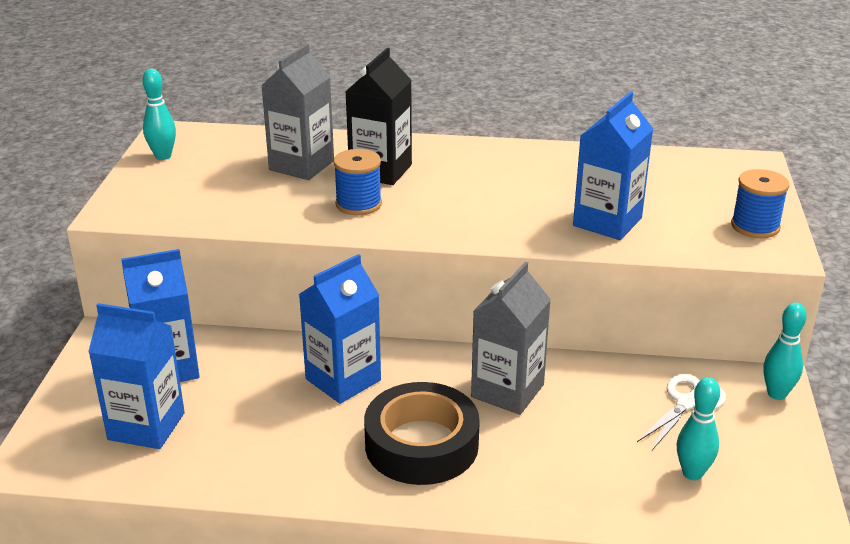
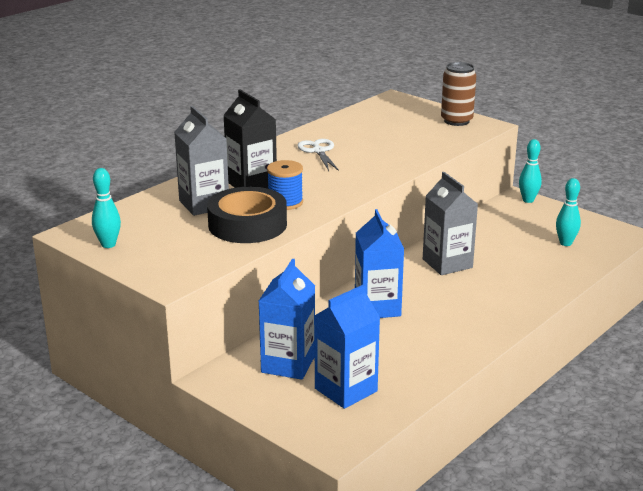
camera: 55 degrees left, 5 degrees down
(421, 444) = (467, 304): black tape -> black tape (247, 224)
(607, 222) = (404, 149): blue carton -> none
(687, 403) = (511, 223): white scissors -> white scissors (318, 151)
(755, 226) = (456, 121): blue spool -> brown can

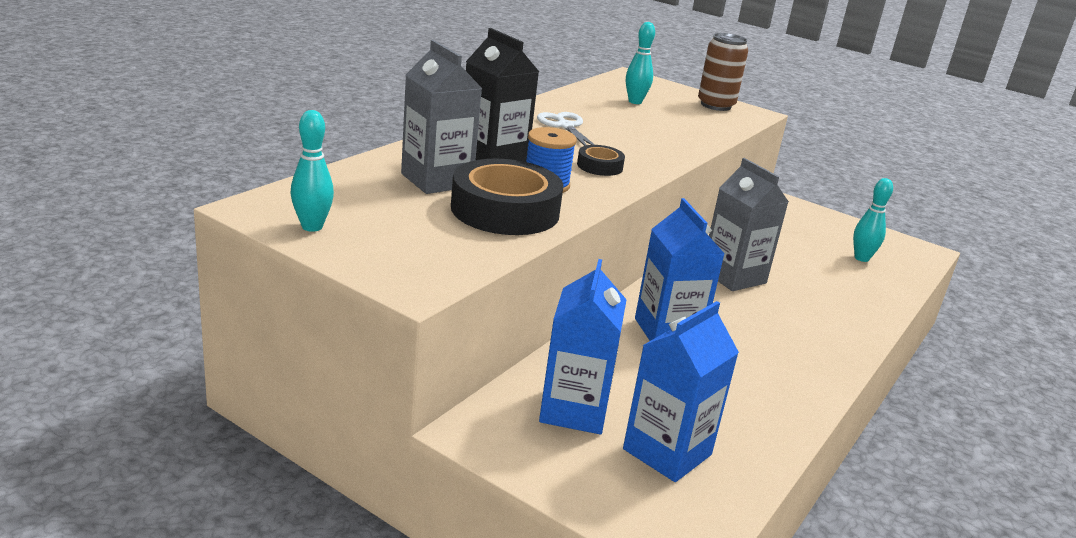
camera: 10 degrees left, 0 degrees up
(333, 184) = (599, 166): none -> black tape
(528, 200) = (795, 205): turquoise bowling pin -> turquoise bowling pin (635, 102)

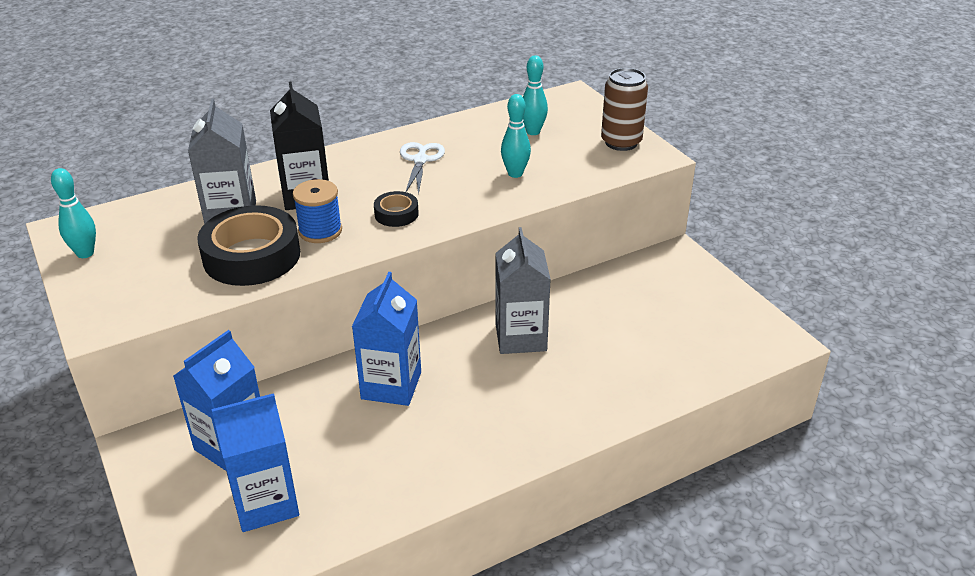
camera: 30 degrees right, 10 degrees up
(861, 258) = (691, 339): turquoise bowling pin -> turquoise bowling pin (515, 174)

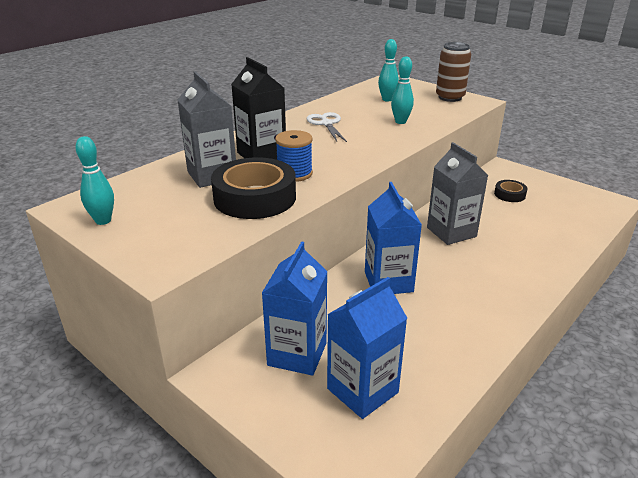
camera: 20 degrees left, 5 degrees down
(396, 214) = (342, 155): black tape -> black tape (509, 194)

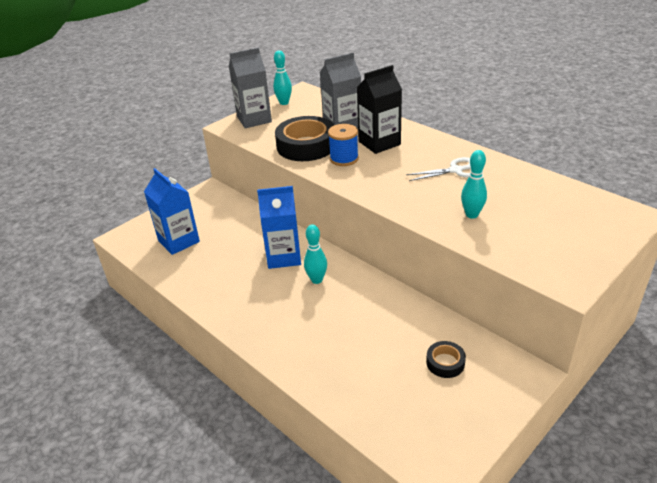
camera: 95 degrees right, 5 degrees up
(297, 354) = (217, 216): blue carton -> none
(387, 99) = (545, 208): turquoise bowling pin -> turquoise bowling pin (317, 280)
(450, 97) = (574, 259): brown can -> none
(451, 232) = (357, 301): grey carton -> grey carton (254, 119)

